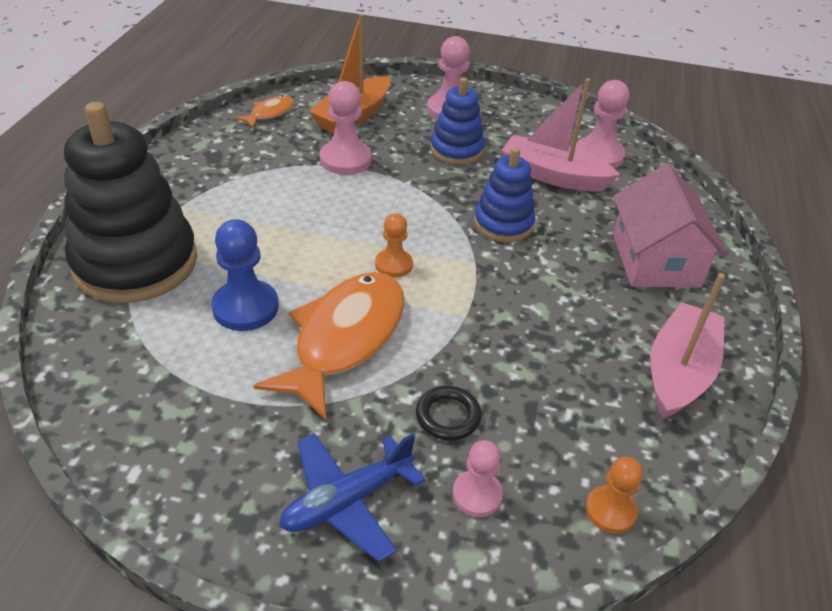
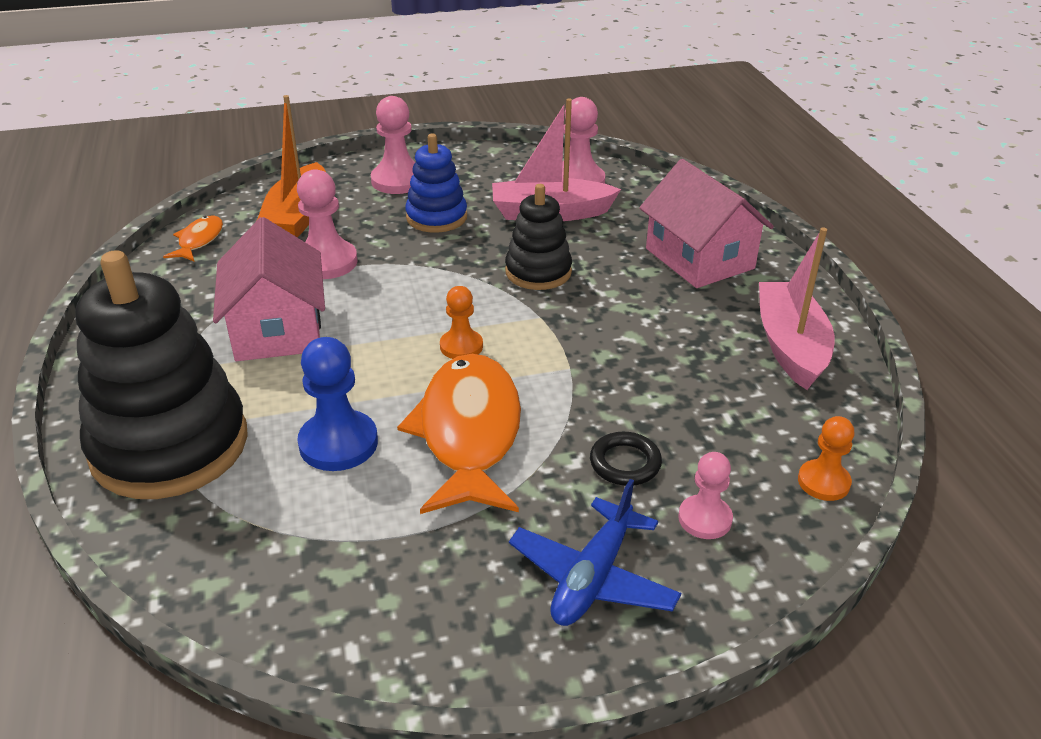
camera: 25 degrees left, 5 degrees down
(271, 201) = (277, 329): none -> pink house
(503, 224) = (538, 272): blue stacking toy -> black stacking toy

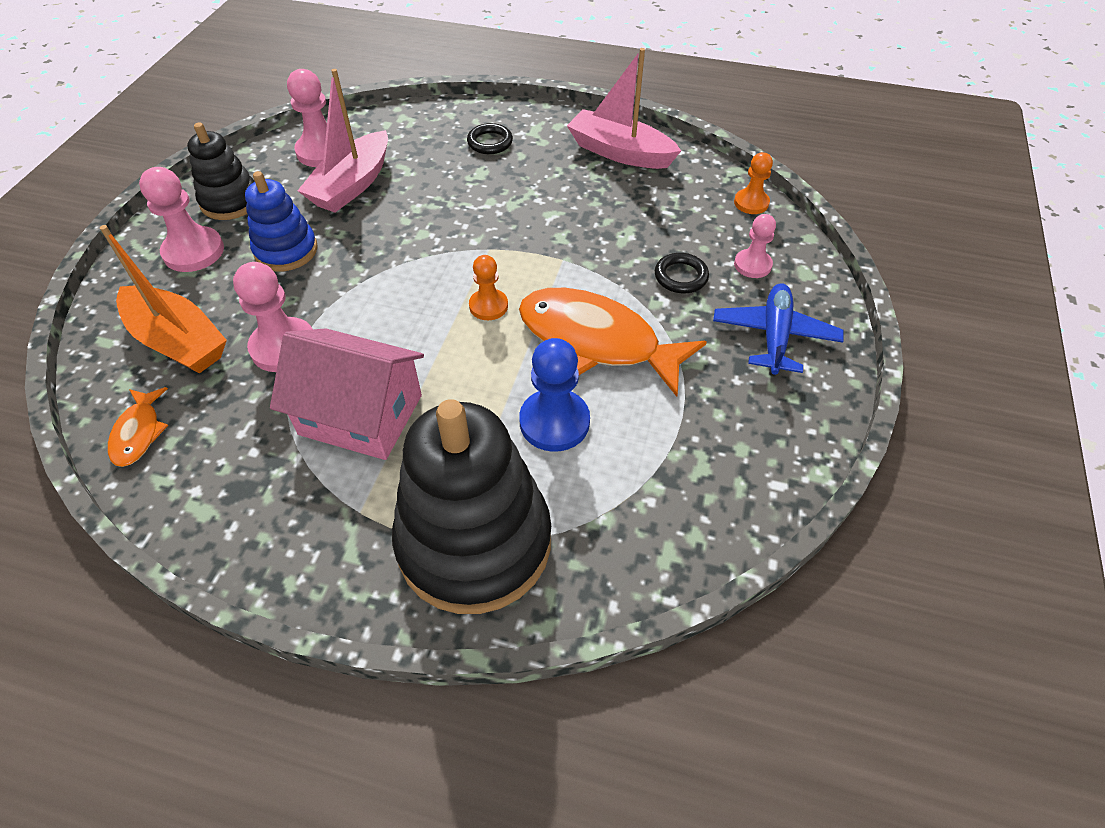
camera: 60 degrees left, 15 degrees up
(199, 240) = (139, 433): orange fish -> orange fish turned 135 degrees counterclockwise
(538, 272) = (429, 226): black stacking toy -> black stacking toy (230, 201)
(593, 577) = (774, 336): blue plane -> blue plane turned 135 degrees counterclockwise
(699, 258) = (490, 142): pink house -> black ring

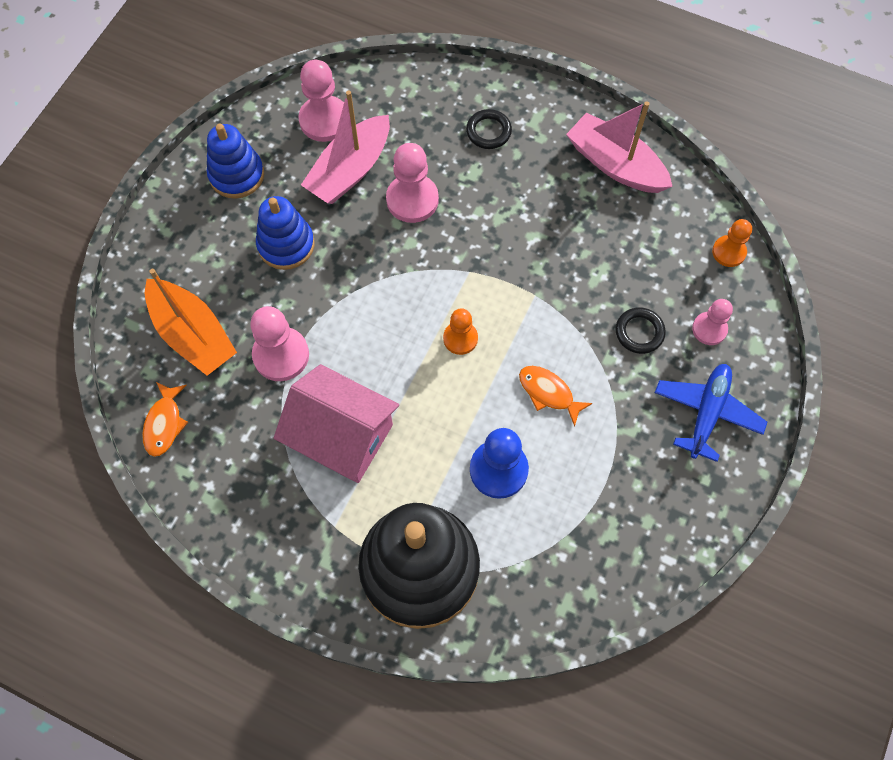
camera: 10 degrees right, 15 degrees up
(193, 252) = (204, 233): pink pawn -> pink pawn (412, 200)
(230, 201) = (237, 175): black stacking toy -> blue stacking toy
(596, 341) = (548, 393): orange fish -> orange fish, size x0.47

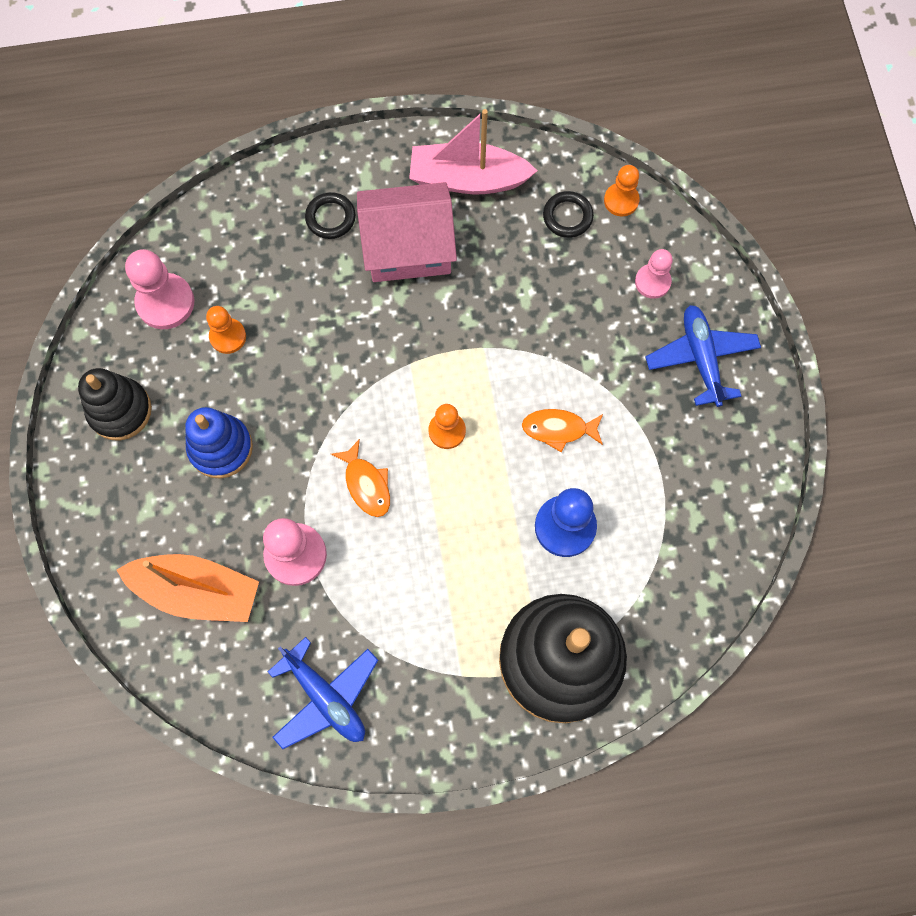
camera: 35 degrees left, 5 degrees up
(164, 424) = (235, 692): orange fish -> orange fish (366, 484)
(224, 472) = (325, 697): none -> blue plane
(237, 175) = (120, 410): blue stacking toy -> black stacking toy
(341, 436) = (406, 591): pink house -> pink house (408, 247)
(350, 170) = (228, 336): pink boat -> orange pawn
(412, 200) = (308, 328): pink pawn -> none
(639, 332) = (596, 323): black ring -> black ring (567, 216)

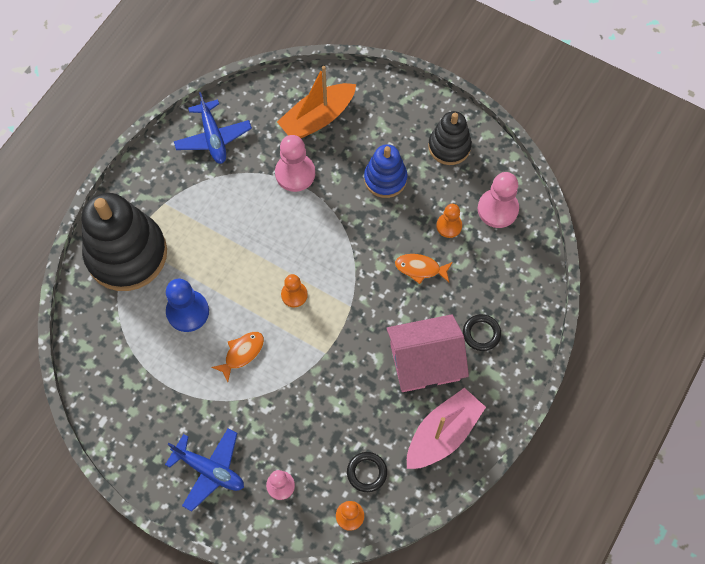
camera: 130 degrees right, 5 degrees down
(325, 697) = (213, 137): blue plane -> blue plane turned 105 degrees counterclockwise
(366, 484) = (301, 233): orange fish -> orange fish (420, 268)
(408, 247) = (424, 362): pink house -> pink house turned 45 degrees clockwise

